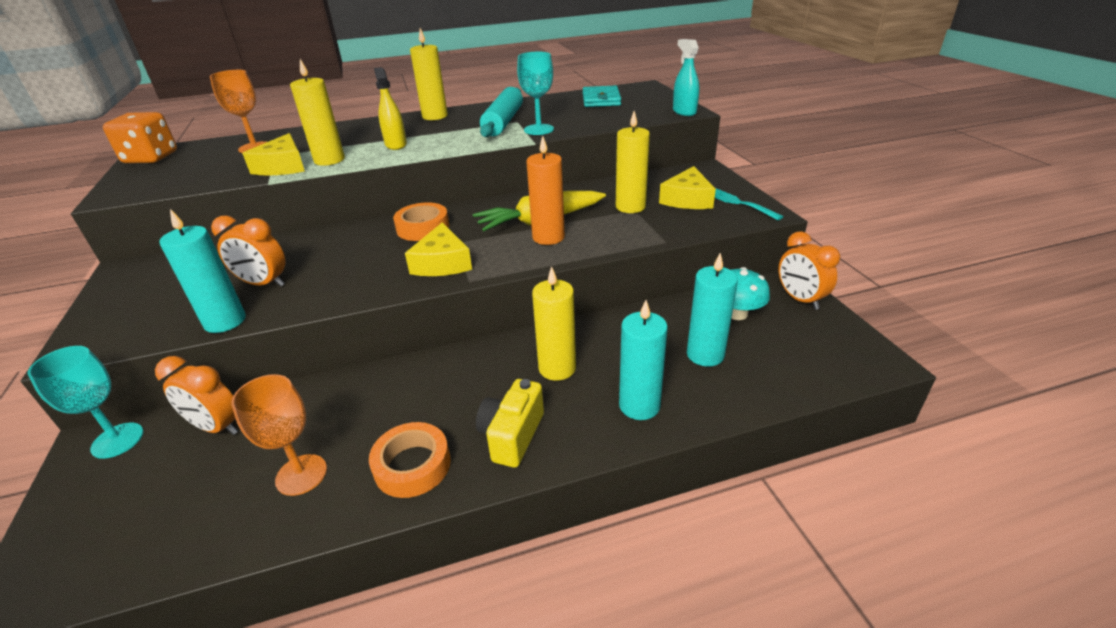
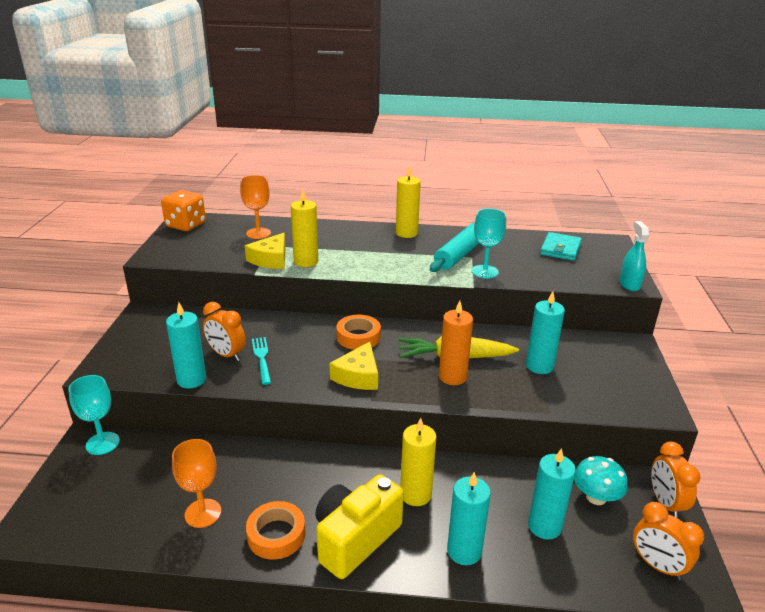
camera: 20 degrees right, 5 degrees down
(217, 427) = (163, 456): orange clock -> orange clock (657, 565)
(396, 145) = (362, 258): yellow spray bottle -> none
(512, 436) = (355, 539): yellow camera -> yellow camera, size x1.50
(630, 207) = (539, 366): yellow candle -> turquoise candle
(687, 199) = (596, 373): yellow cheese -> none
(739, 203) = (643, 392): turquoise fork -> turquoise fork (262, 358)

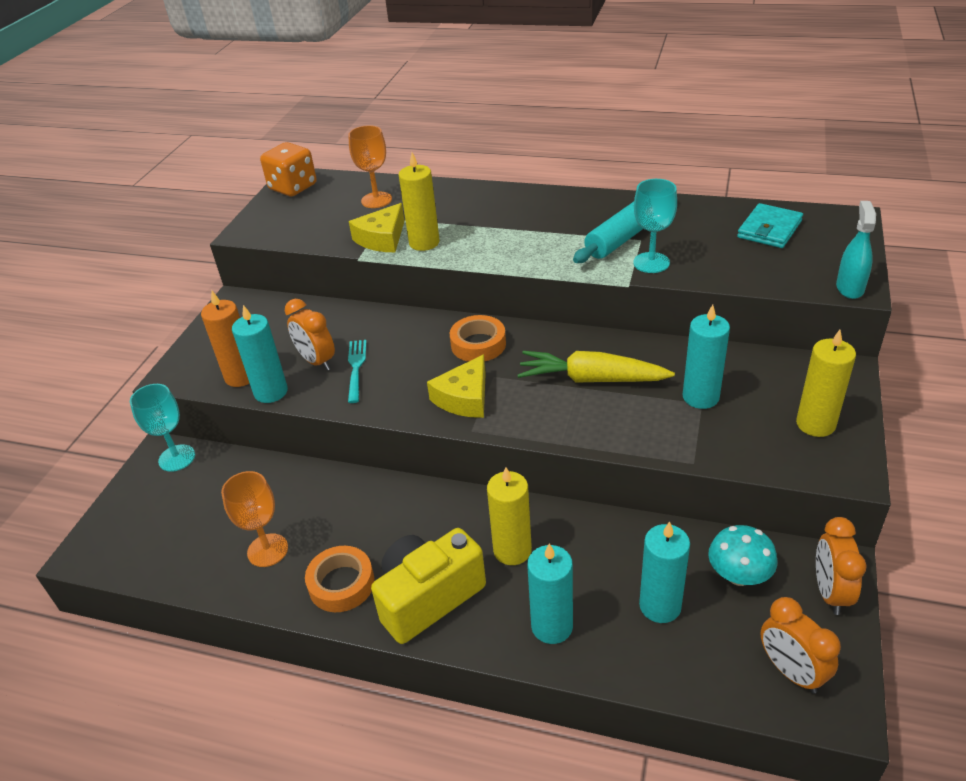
camera: 15 degrees right, 10 degrees up
(406, 233) = (564, 202): yellow candle -> yellow candle (815, 424)
(452, 377) = (581, 406): orange candle -> orange candle (241, 376)

